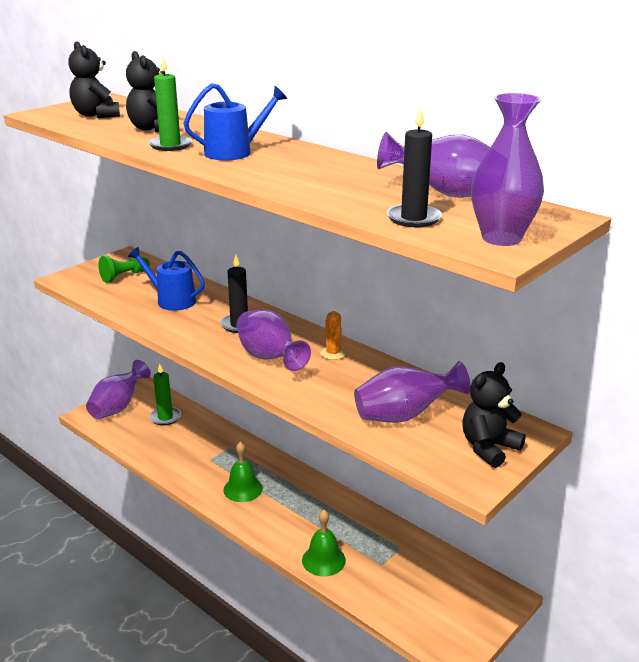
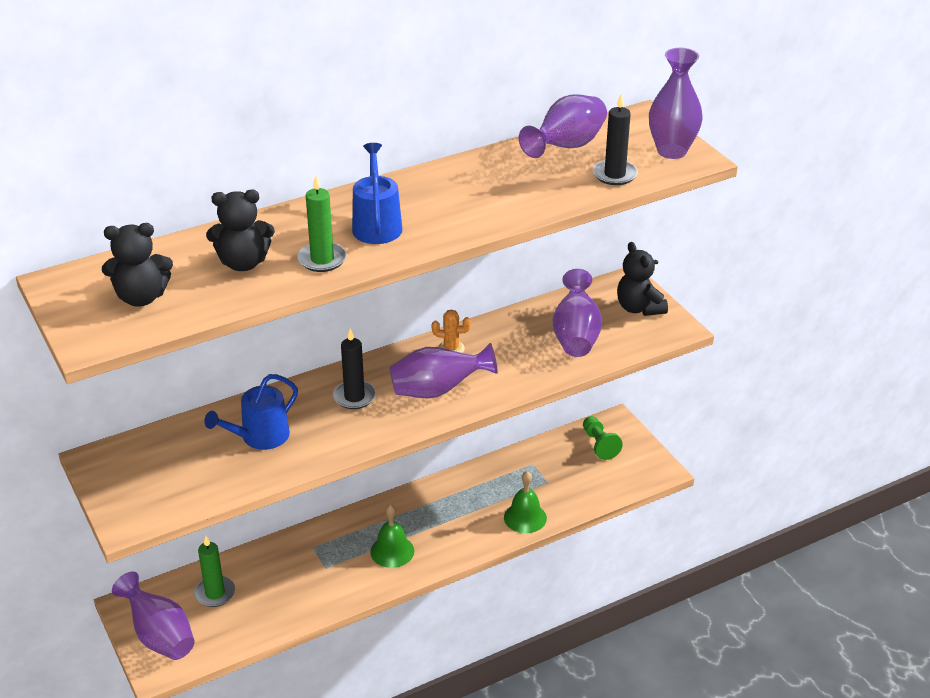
camera: 70 degrees left, 10 degrees up
(124, 276) = (161, 468): green pawn -> green pawn (599, 444)

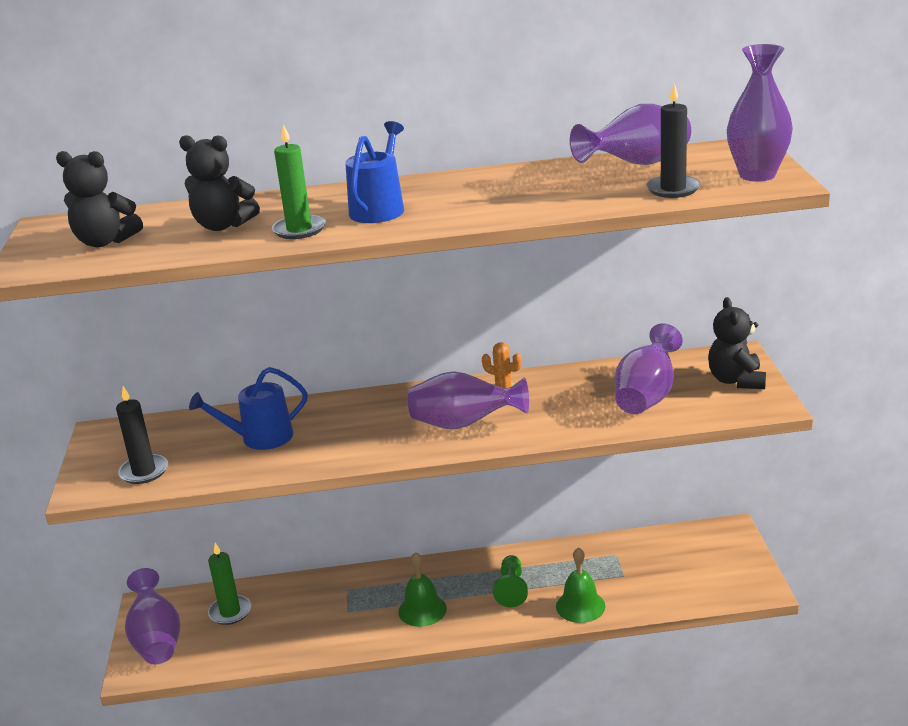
camera: 25 degrees right, 10 degrees down
(354, 397) = (376, 417): black candle -> black candle (144, 471)
(599, 444) = (701, 549): green pawn -> green pawn (511, 589)

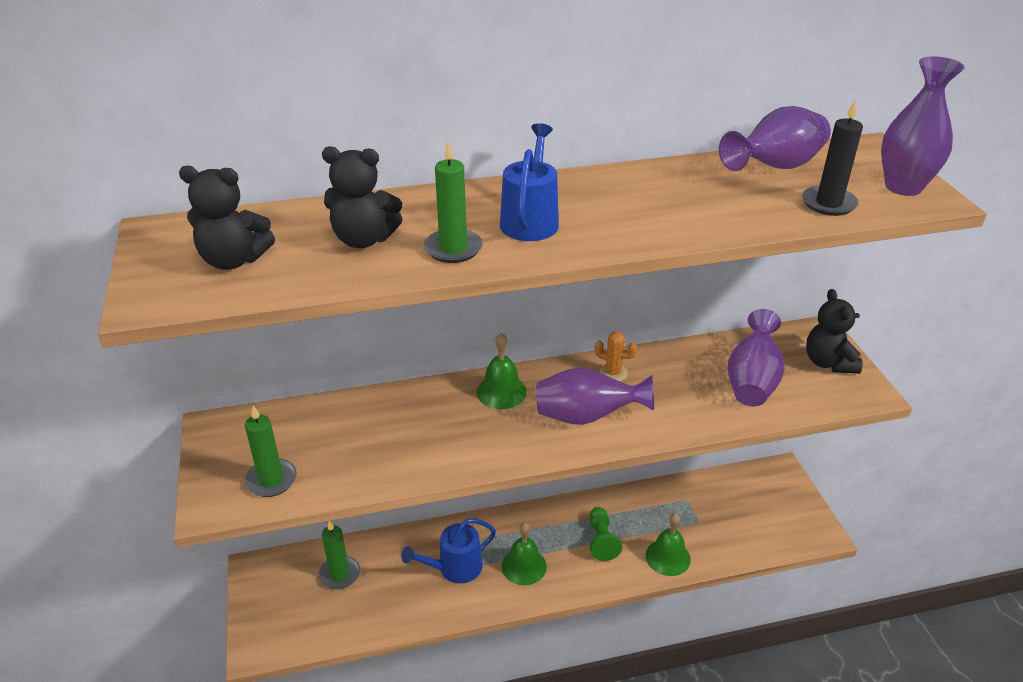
camera: 10 degrees left, 10 degrees up
(144, 471) = (271, 480): black candle -> green candle
(156, 640) = (272, 609): purple vase -> none
(260, 438) = (385, 434): blue watering can -> blue watering can (455, 568)
(385, 405) = (501, 392): none -> green bell

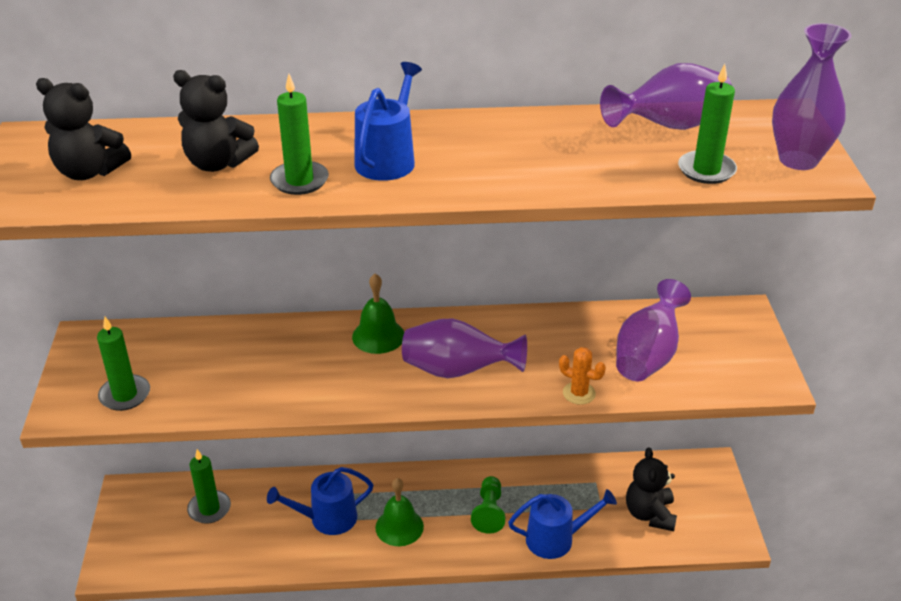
camera: 10 degrees right, 0 degrees up
(613, 373) = (501, 330): orange cactus -> orange cactus (579, 393)
(668, 557) = (555, 539): green bell -> blue watering can
(828, 203) = (706, 170): black candle -> green candle
(828, 362) = (741, 345): black teddy bear -> black teddy bear (649, 514)

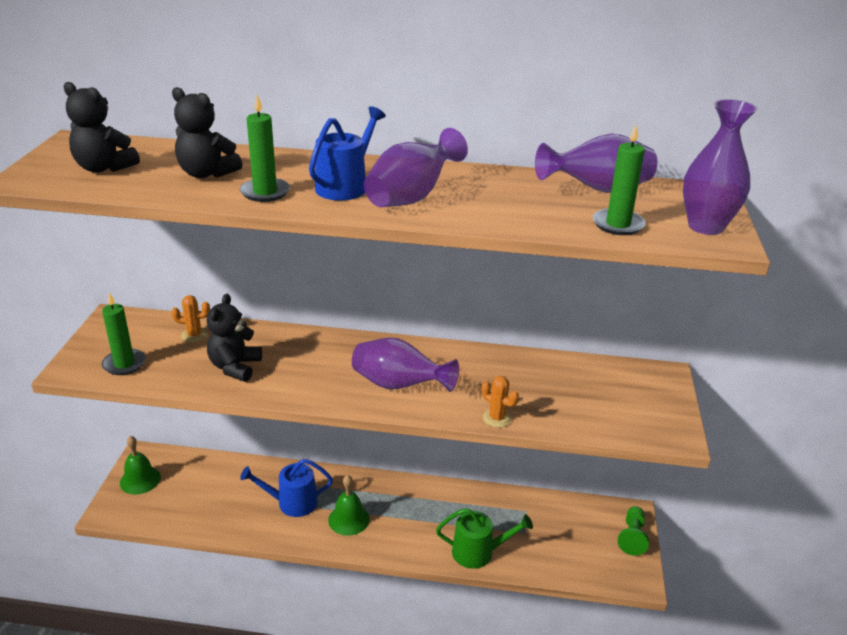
camera: 10 degrees right, 5 degrees down
(195, 345) = (194, 335): none -> orange cactus
(209, 509) = (201, 479): green candle -> none
(378, 336) = (343, 349): green bell -> green bell (140, 480)
(489, 512) = (427, 520): green pawn -> green pawn (632, 537)
(555, 539) = (478, 552): blue watering can -> green watering can
(647, 356) = (567, 397): purple vase -> purple vase (411, 197)
(649, 514) = (566, 545): black teddy bear -> black teddy bear (235, 367)

